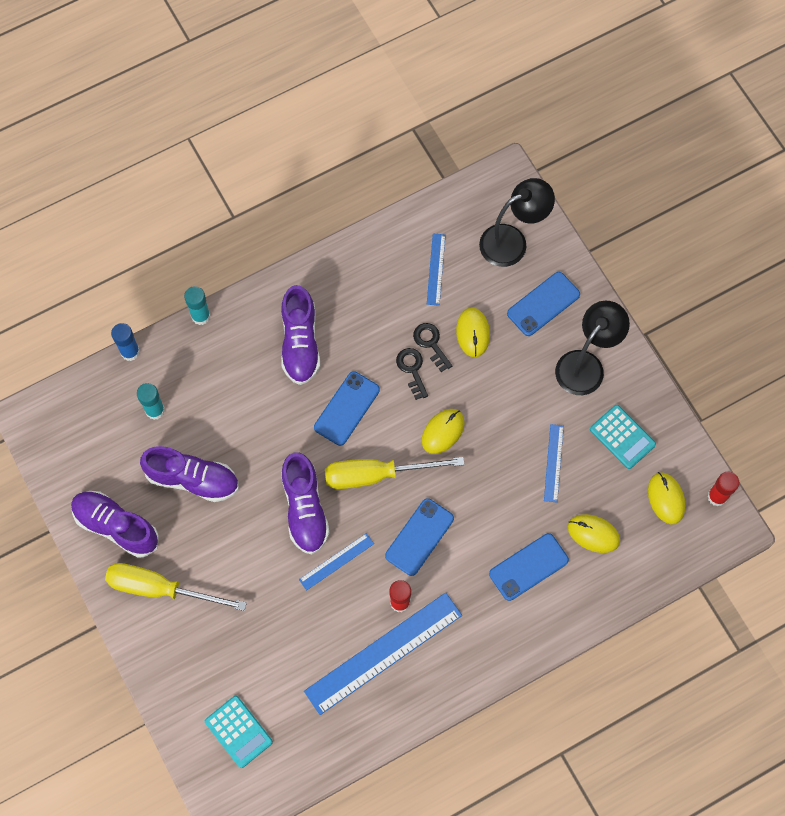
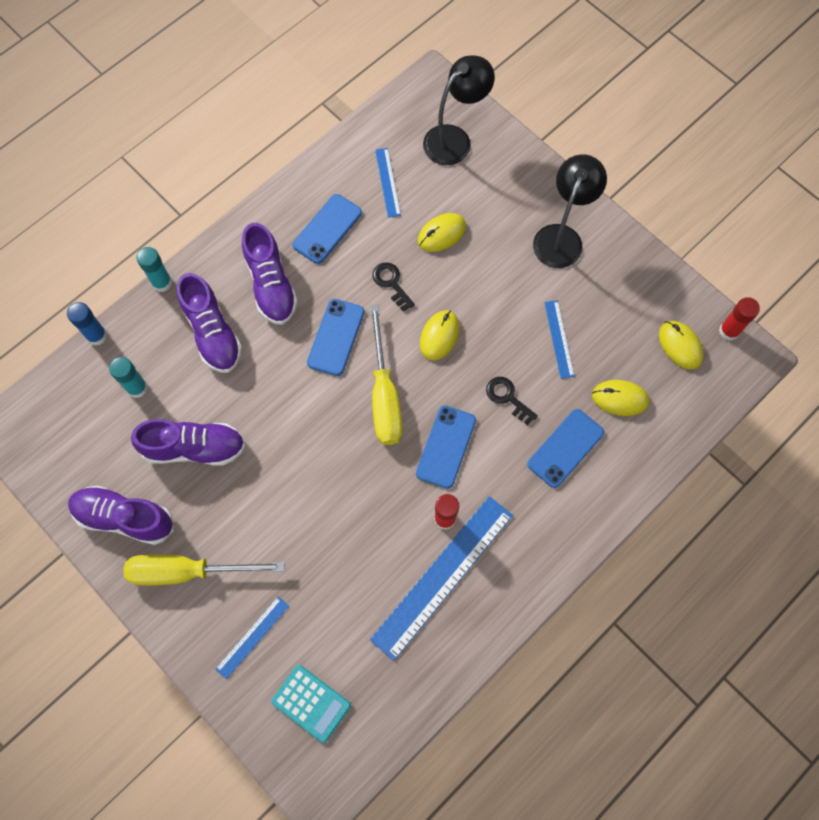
camera: 15 degrees left, 0 degrees up
(305, 509) = (320, 448): purple shoe -> purple shoe (212, 333)
(336, 561) = (367, 494): blue ruler -> blue ruler (252, 637)
(376, 474) = (384, 395): yellow screwdriver -> yellow screwdriver turned 75 degrees counterclockwise
(431, 343) = (403, 254): black key -> black key (507, 397)
(472, 333) = (441, 234): yellow mouse -> yellow mouse turned 75 degrees clockwise
(543, 304) = (502, 190): blue phone -> blue phone (327, 229)
(622, 437) = (618, 297): turquoise calculator -> none

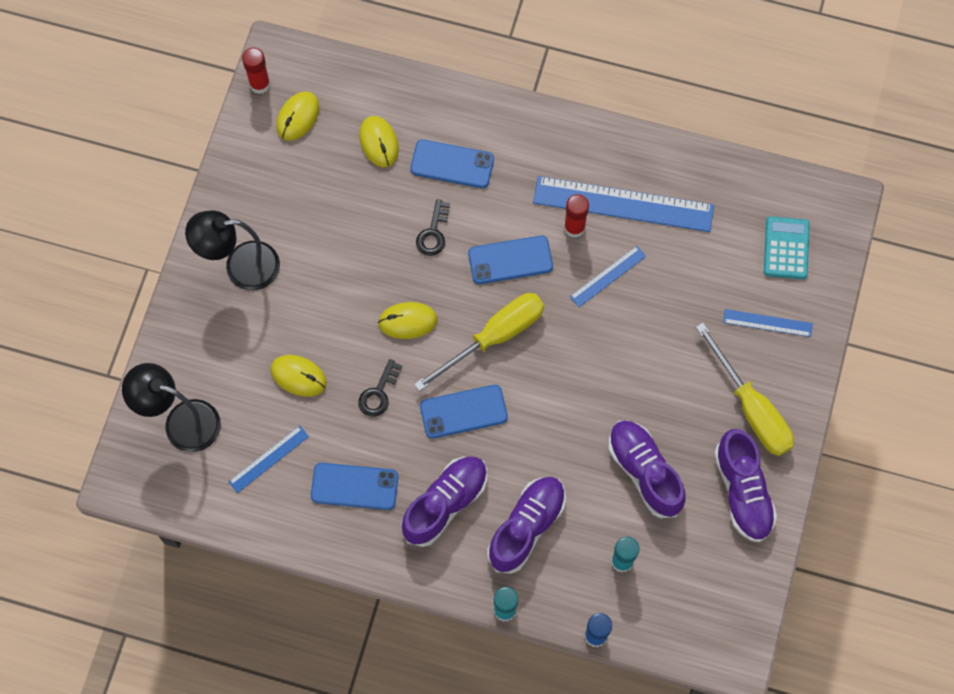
camera: 120 degrees left, 0 degrees up
(559, 339) = (350, 218): blue ruler -> blue ruler (608, 276)

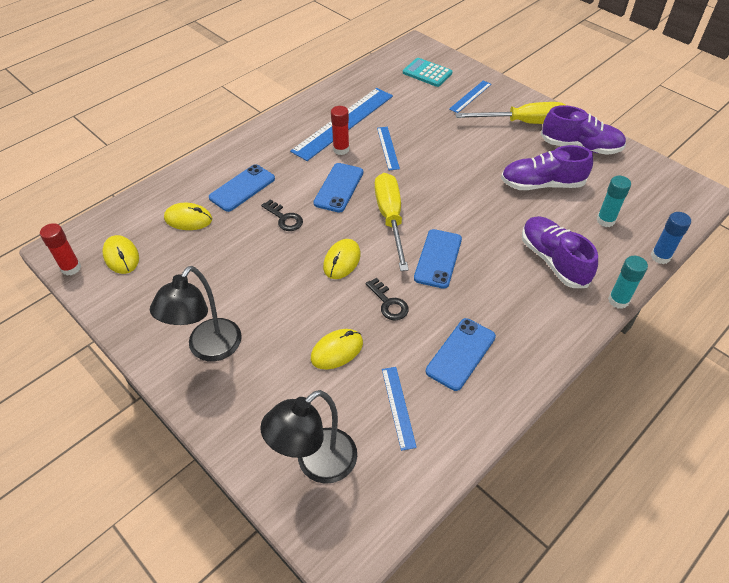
camera: 60 degrees left, 20 degrees down
(445, 503) = (508, 300): purple shoe -> none

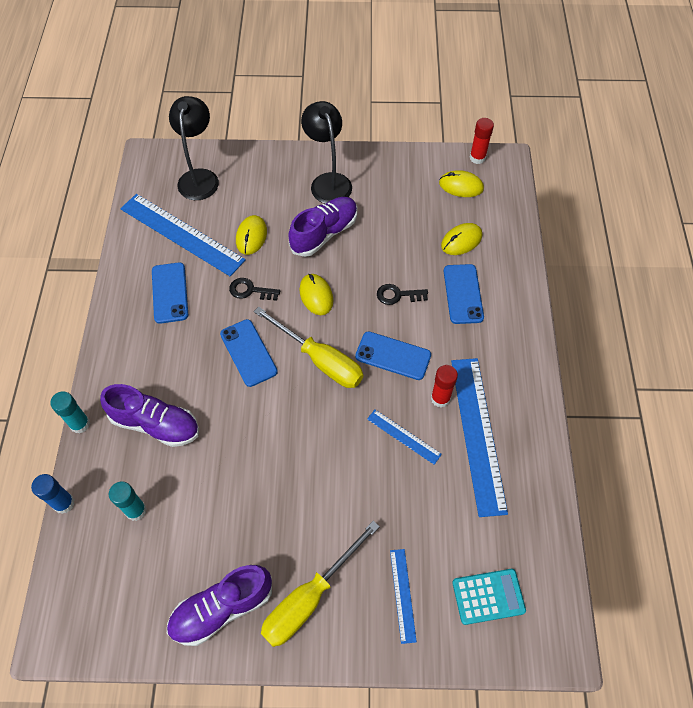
camera: 135 degrees right, 10 degrees up
(339, 188) = (393, 356): blue phone -> blue phone turned 45 degrees counterclockwise
(398, 407) = (182, 234): blue ruler -> blue ruler, size x2.07
(542, 184) = (224, 511): purple shoe -> purple shoe (324, 233)

